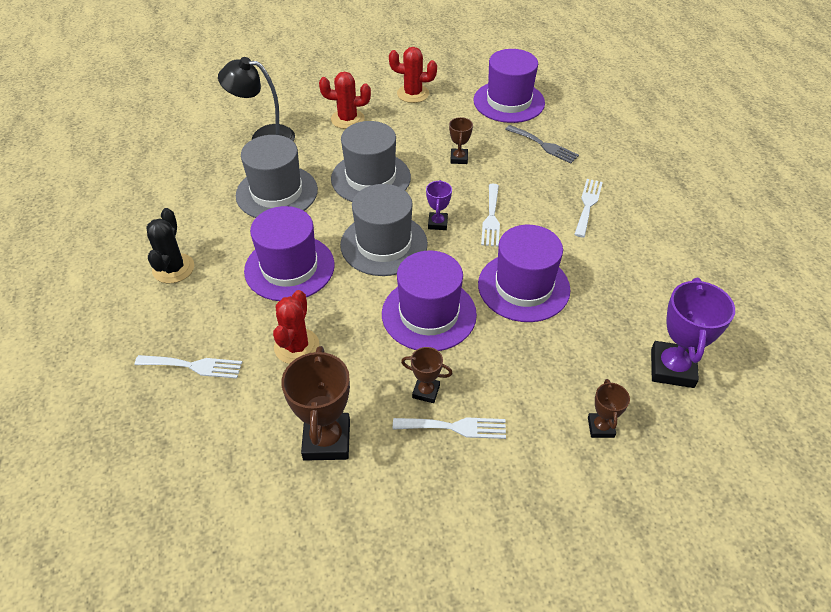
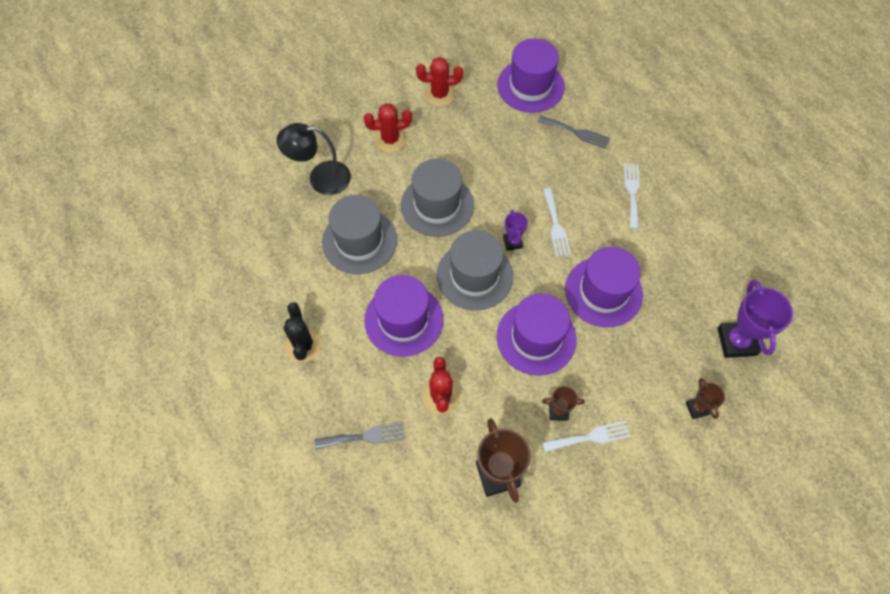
camera: 15 degrees left, 15 degrees up
(194, 366) = (364, 436): white fork -> grey fork
(459, 158) = (507, 164): brown trophy -> none

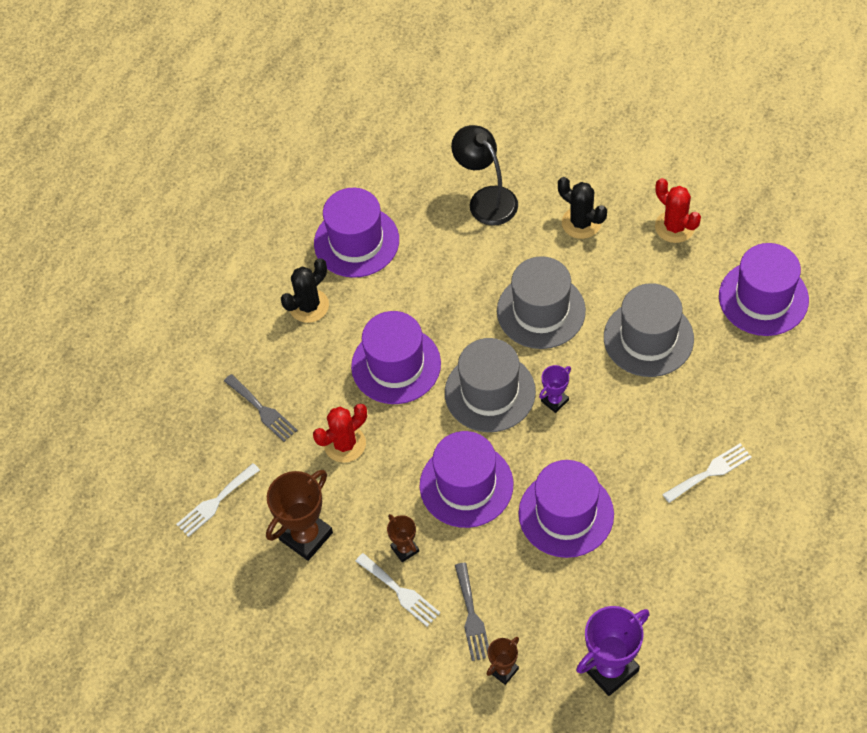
camera: 60 degrees right, 5 degrees down
(278, 279) = (356, 242): none -> purple hat
(359, 241) = (447, 275): grey hat -> grey hat (648, 338)
(390, 139) = (581, 223): red cactus -> black cactus
(556, 226) = (607, 426): white fork -> white fork (215, 502)
(577, 132) = (741, 376): grey fork -> grey fork (472, 616)

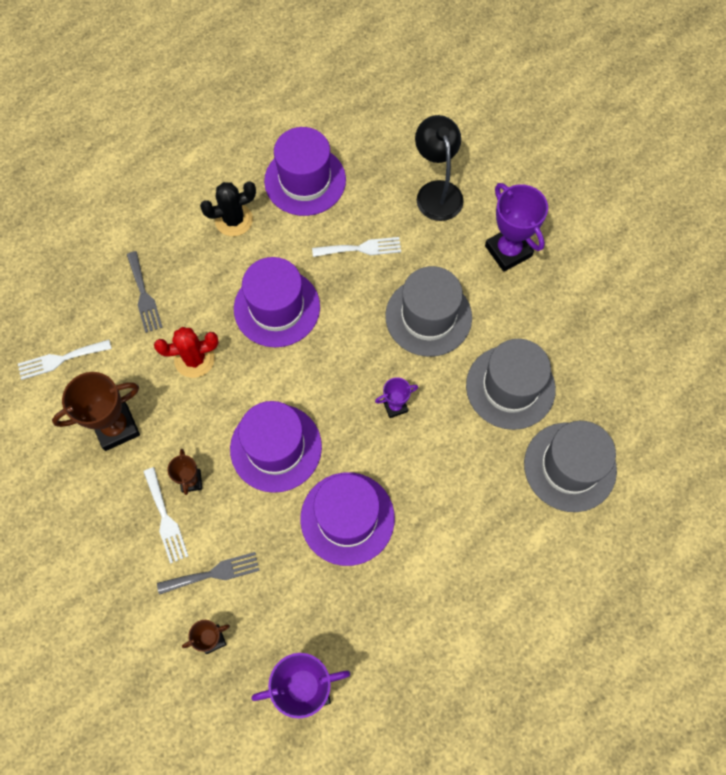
camera: 20 degrees right, 10 degrees up
(472, 616) = (213, 573): grey fork -> grey fork turned 120 degrees counterclockwise
(490, 392) = (343, 371): grey hat -> grey hat (570, 466)
(581, 223) = (508, 251): black cactus -> purple trophy
(674, 227) = (590, 293): red cactus -> none
(710, 472) = (498, 543): white fork -> white fork (361, 248)
(763, 298) = (636, 398): purple hat -> none

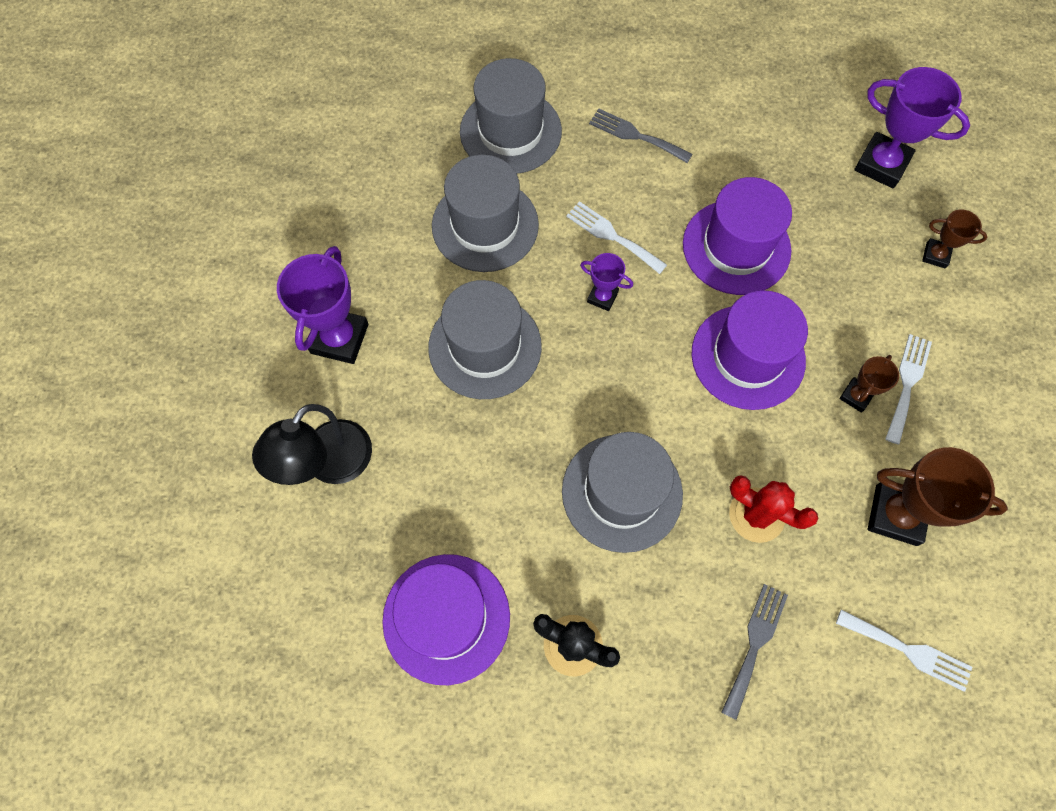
camera: 135 degrees left, 0 degrees up
(213, 573) = (895, 302): grey fork -> grey fork (635, 135)
(277, 308) = (622, 492): purple hat -> grey hat
(361, 248) = (472, 476): white fork -> white fork (612, 236)

